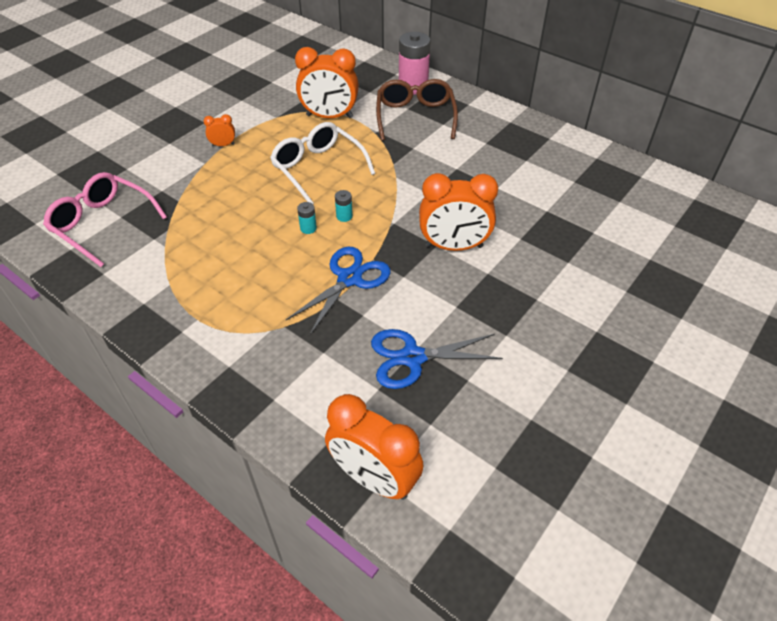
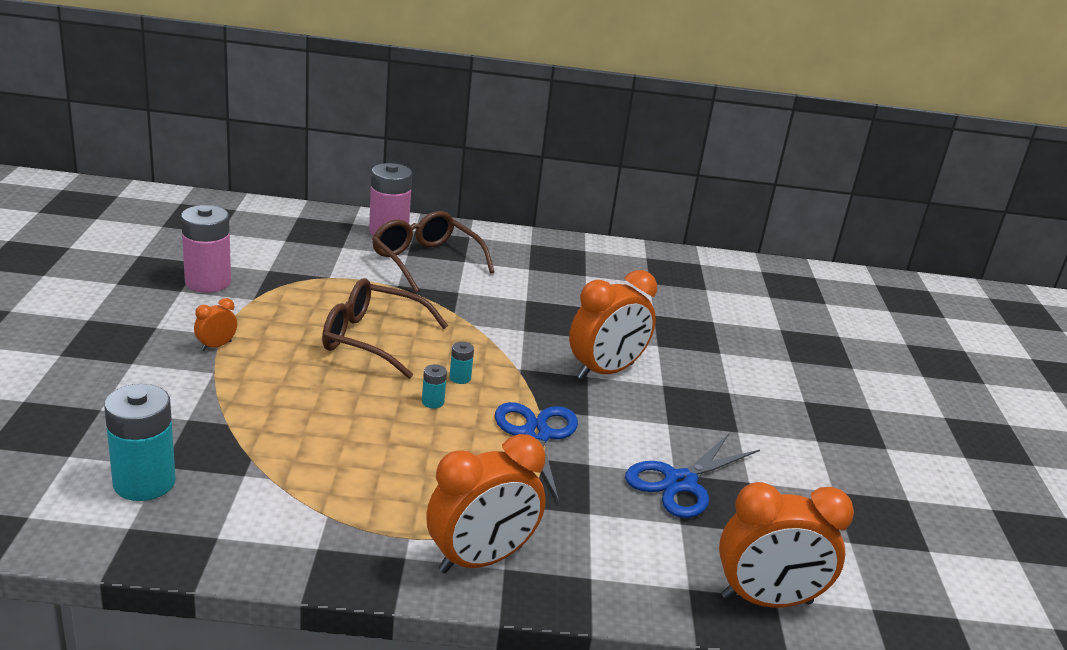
camera: 40 degrees left, 20 degrees down
(102, 224) = (144, 482): pink glasses -> turquoise battery
(262, 98) = (208, 282): none -> pink battery
(317, 168) = (371, 339): white glasses -> brown glasses
(329, 116) = (323, 283): orange clock -> orange clock (481, 560)

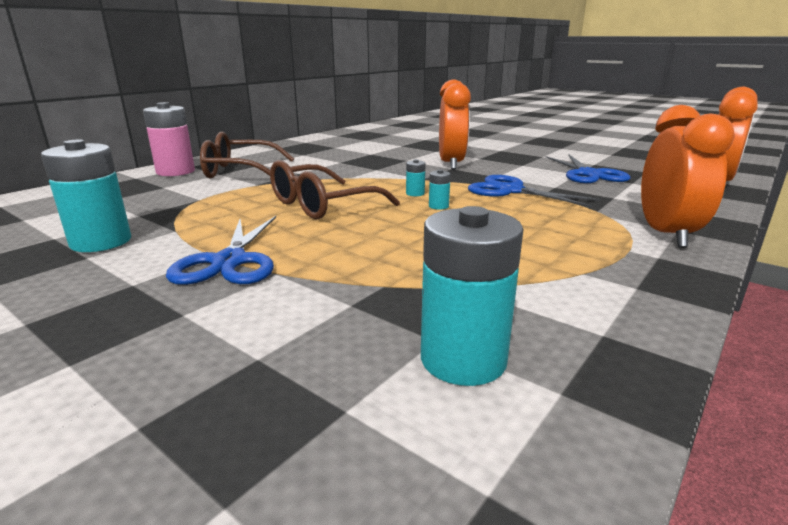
camera: 50 degrees left, 5 degrees down
(208, 282) = (101, 242): pink battery -> turquoise battery
(216, 346) = (229, 261): orange clock -> blue scissors

